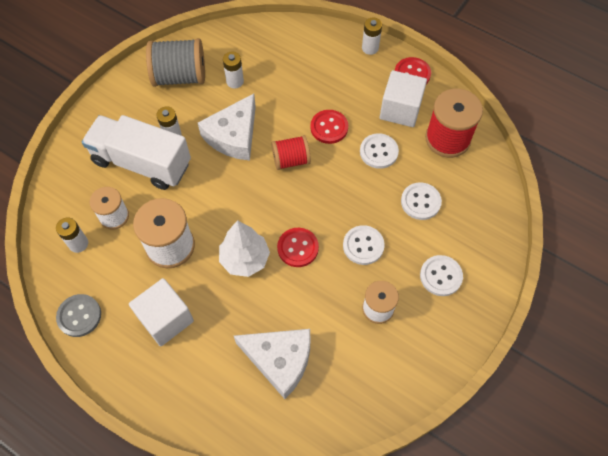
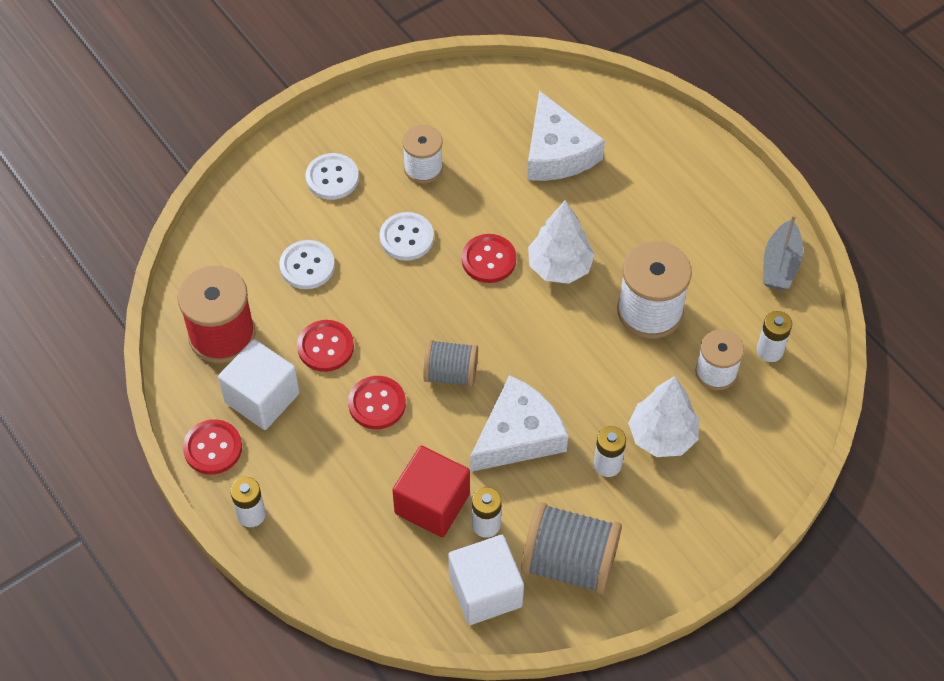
camera: 160 degrees left, 5 degrees down
(79, 316) = (780, 265): grey button -> grey boat
(142, 163) = (662, 436): white truck -> white tree
(165, 319) = (676, 230): white cube -> white cube (485, 591)
(270, 83) = (432, 504): none -> red cube
(279, 360) = (557, 152): white cheese -> white cheese turned 150 degrees counterclockwise
(291, 160) = (451, 373): red spool -> grey spool
(378, 152) = (325, 347): white button -> red button

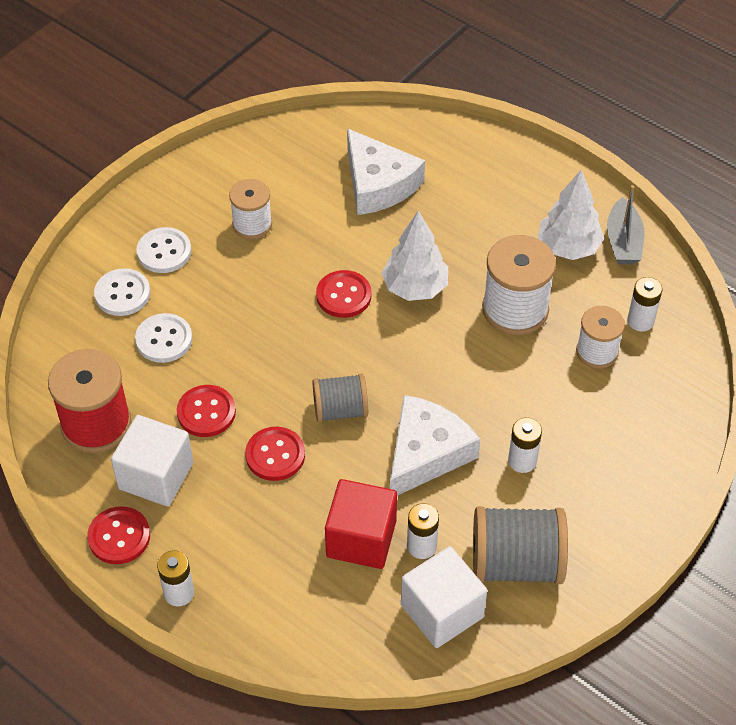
camera: 15 degrees left, 5 degrees down
(406, 238) = (256, 292): white button -> white button (122, 294)
(662, 436) = (565, 422): white tree -> white tree (568, 247)

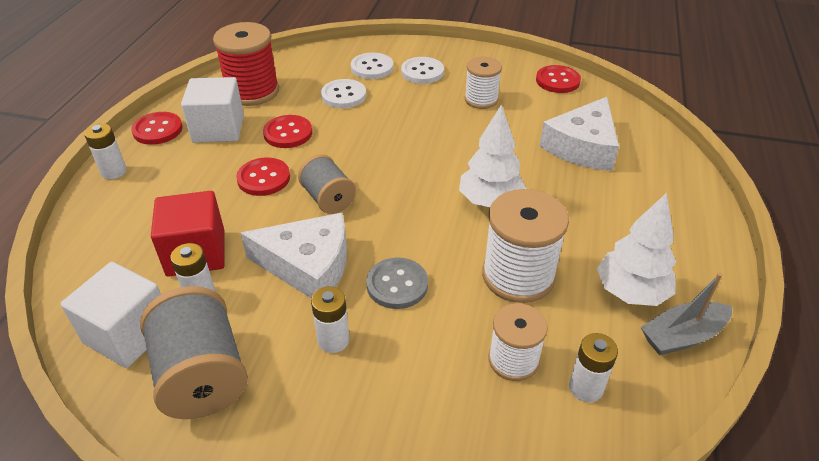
camera: 65 degrees right, 10 degrees down
(343, 295) = (449, 164): red button -> red button (557, 81)
(483, 396) = (397, 285): none -> grey button

